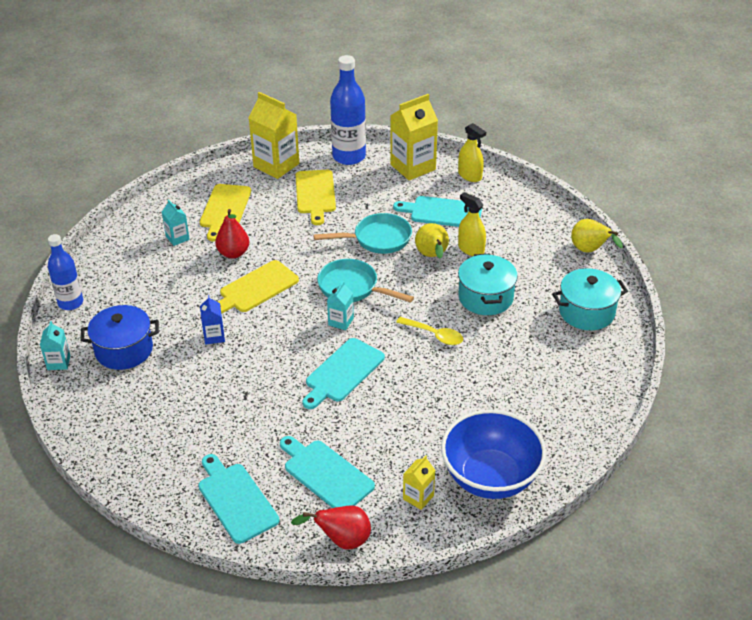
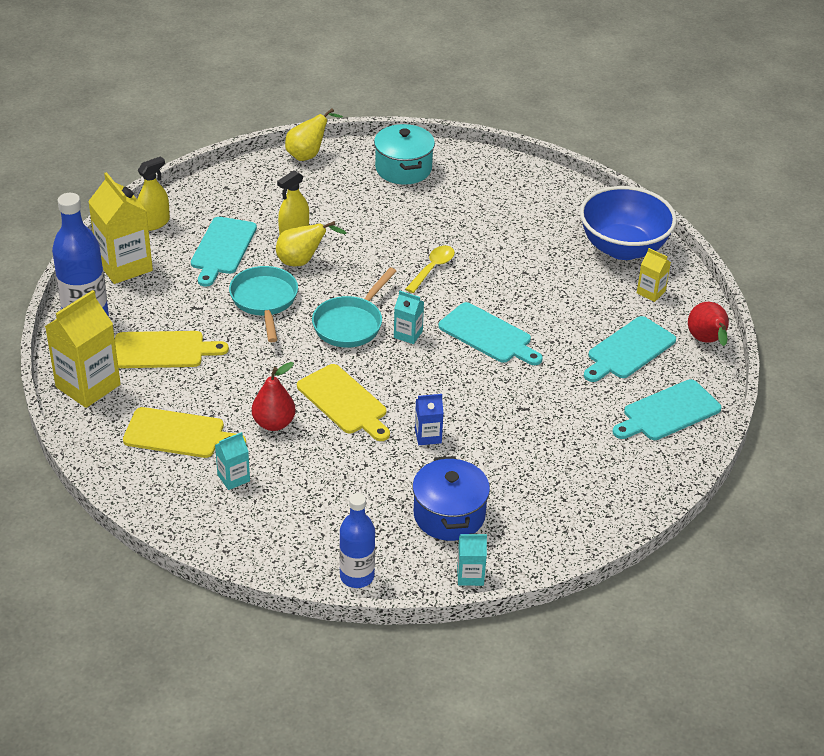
camera: 90 degrees left, 0 degrees up
(485, 297) = (376, 230): turquoise pot -> none

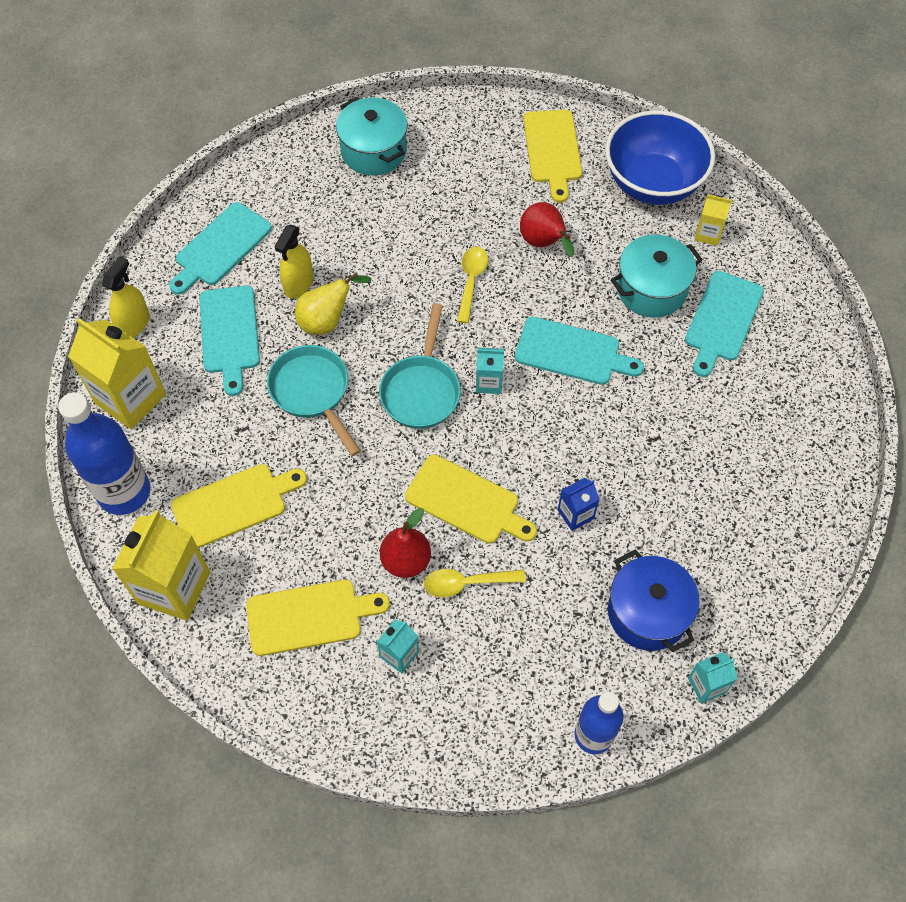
camera: 20 degrees left, 20 degrees up
(308, 155) = (260, 166): yellow pear -> none
(313, 451) = (467, 583): none -> yellow spoon
(551, 205) = (553, 150): none -> yellow cutting board
(580, 314) = (651, 289): none -> turquoise pot
(668, 412) = (798, 388): turquoise cutting board -> turquoise cutting board (221, 247)
(707, 341) = (792, 280): red pear -> red pear (544, 243)

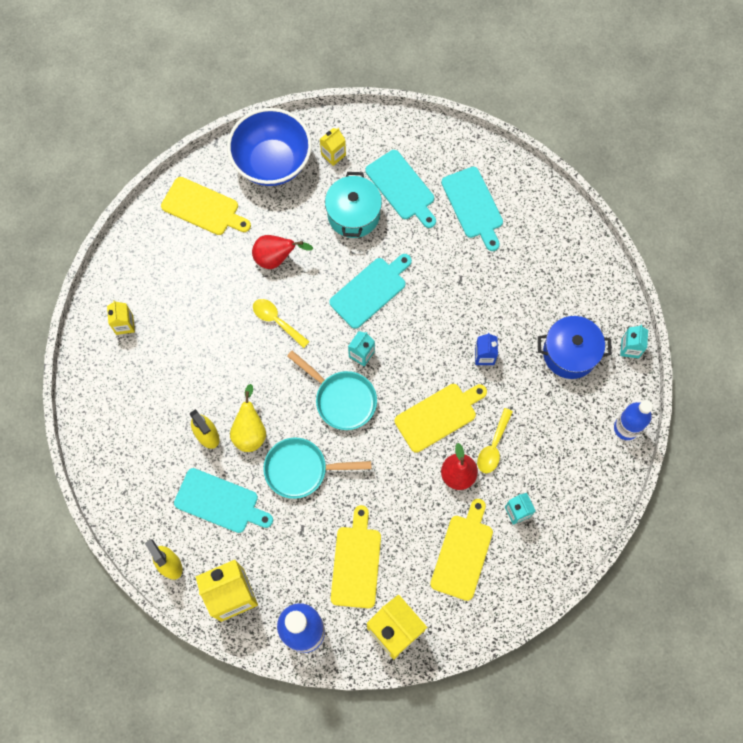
camera: 60 degrees left, 10 degrees up
(221, 247) = (141, 473): turquoise cutting board -> turquoise cutting board (473, 205)
(374, 151) = (124, 325): turquoise pot -> yellow carton

